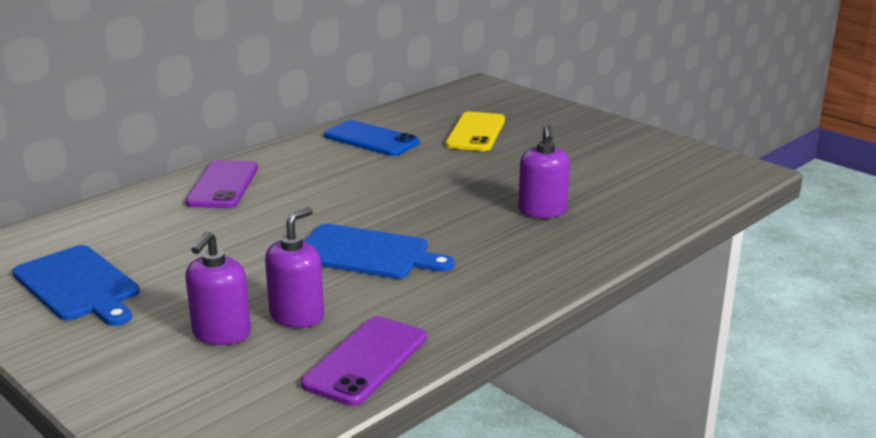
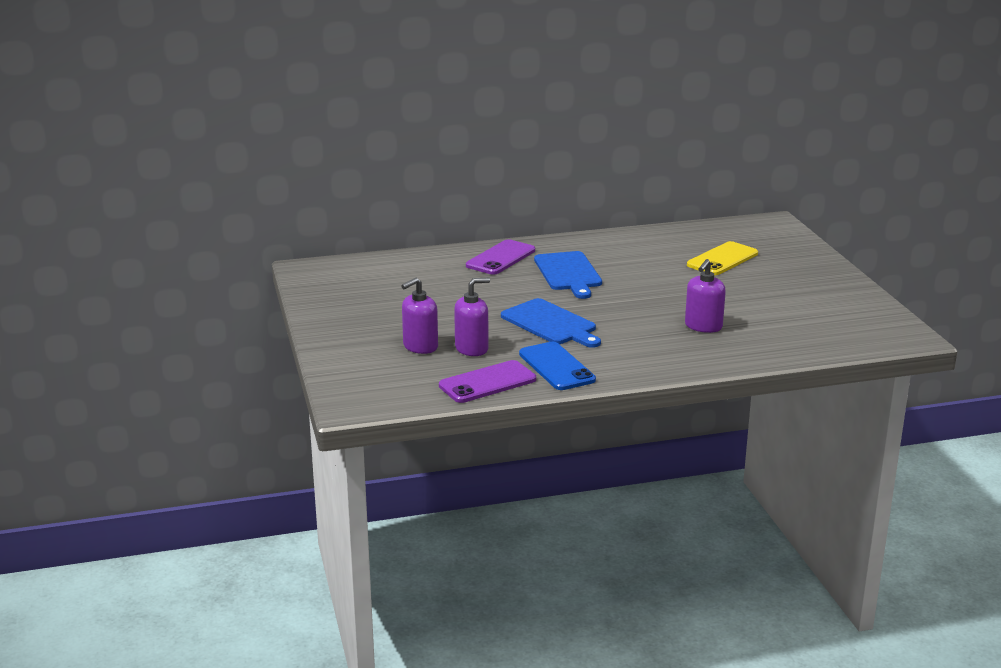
camera: 30 degrees right, 0 degrees up
(78, 285) = (363, 300): blue cutting board -> blue cutting board (568, 273)
(371, 139) = (636, 248): blue phone -> blue phone (556, 367)

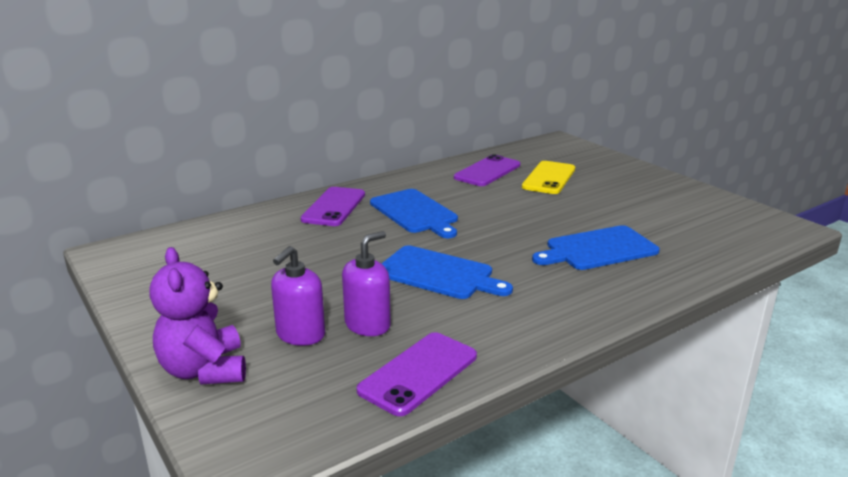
camera: 20 degrees left, 0 degrees up
(346, 356) = (204, 370): none -> purple teddy bear
(556, 367) = (486, 331): blue phone -> none
(667, 245) = (487, 171): none -> purple phone
(703, 326) = (597, 249): purple soap dispenser -> blue cutting board

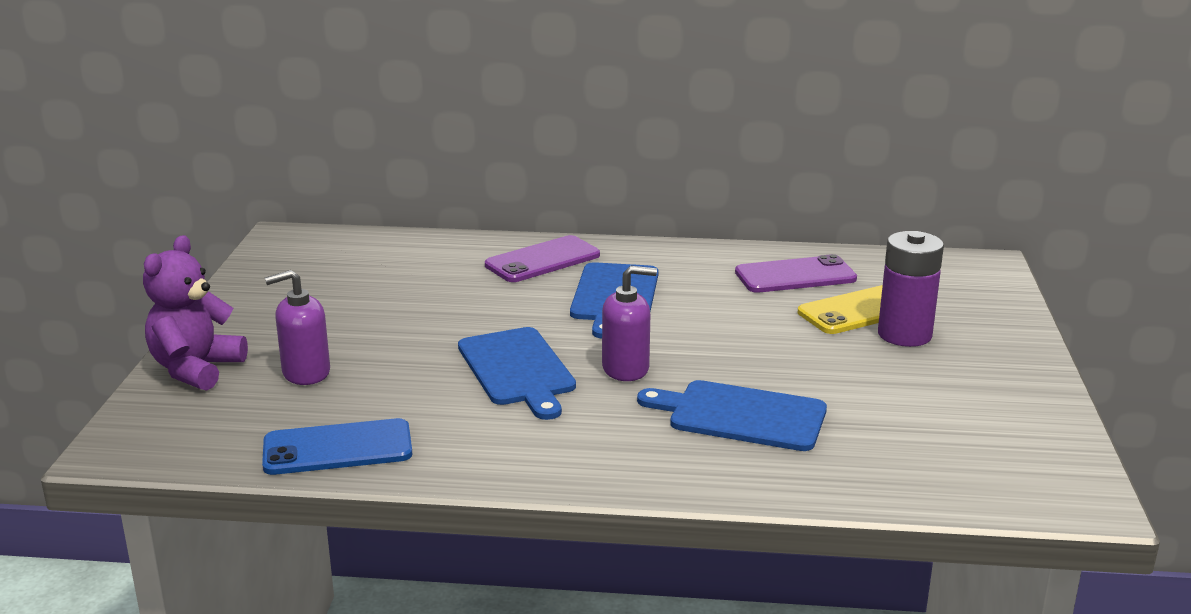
camera: 40 degrees right, 0 degrees up
(368, 325) = (371, 389): purple soap dispenser -> purple soap dispenser (626, 369)
(418, 373) = (337, 448): purple phone -> blue phone
(589, 182) = (904, 335): none -> purple battery

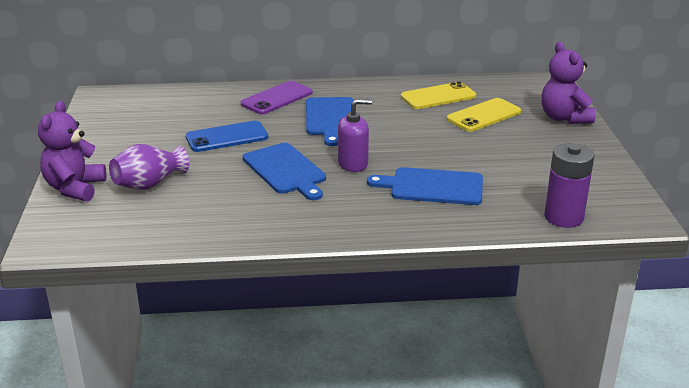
camera: 10 degrees left, 5 degrees up
(305, 373) = (149, 184): purple soap dispenser -> purple vase
(337, 448) = (189, 230): blue phone -> blue phone (227, 137)
(795, 276) = (438, 96): purple phone -> yellow phone
(904, 335) = (514, 128): purple battery -> purple battery (563, 217)
(992, 324) = (564, 118): none -> purple teddy bear

